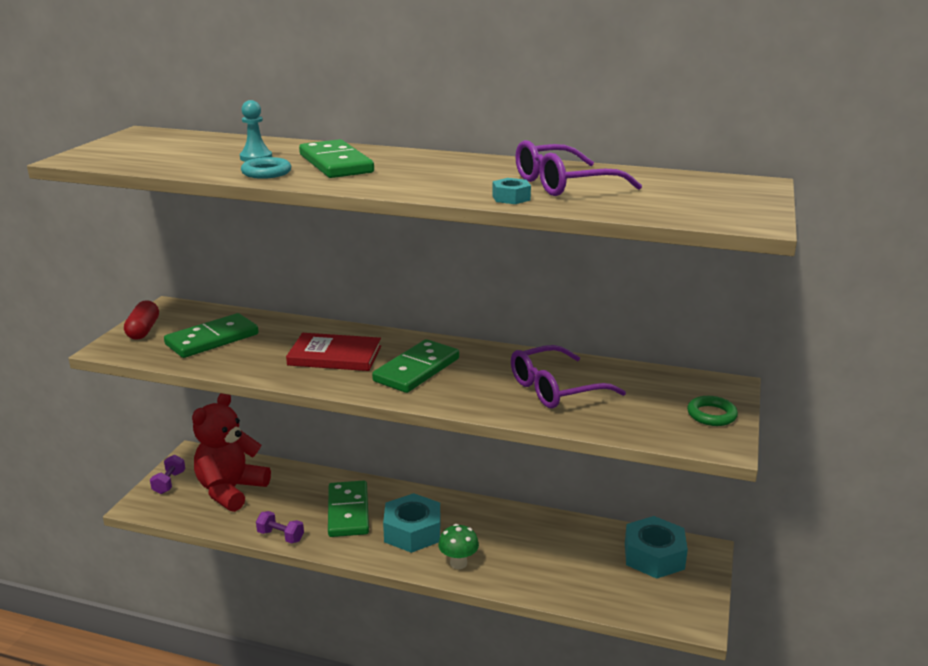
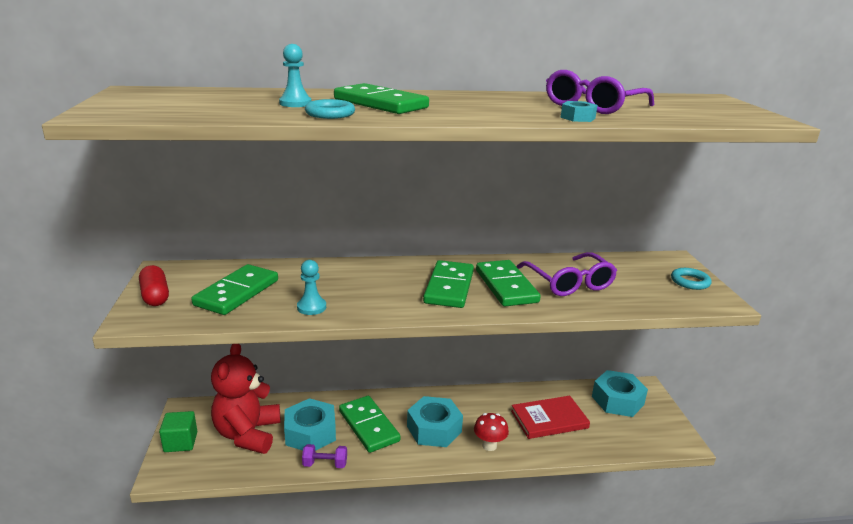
camera: 25 degrees left, 0 degrees up
(169, 483) = (180, 442): purple dumbbell -> green cube
(264, 365) = (311, 307): none -> turquoise pawn
(288, 504) = (310, 433): none -> turquoise nut
(335, 356) = (368, 287): red book -> red book (549, 419)
(458, 563) = (489, 445): green mushroom -> red mushroom
(479, 379) = (506, 286): none -> green domino
(556, 389) = (569, 283): purple glasses -> purple glasses turned 60 degrees counterclockwise
(711, 415) = (690, 282): green ring -> turquoise ring

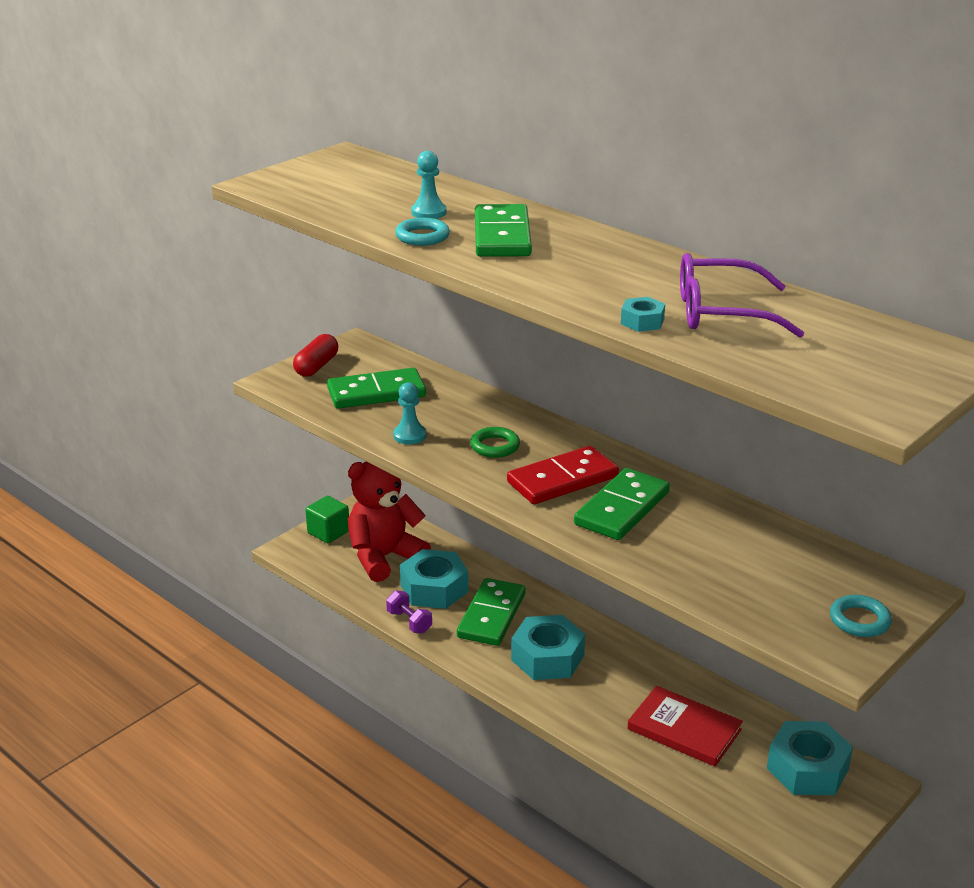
camera: 50 degrees right, 5 degrees up
(377, 288) = (495, 446): none -> green ring
(449, 287) = (562, 479): green domino -> red domino
(489, 445) = (577, 707): red mushroom -> none
(569, 283) = (700, 541): purple glasses -> none

